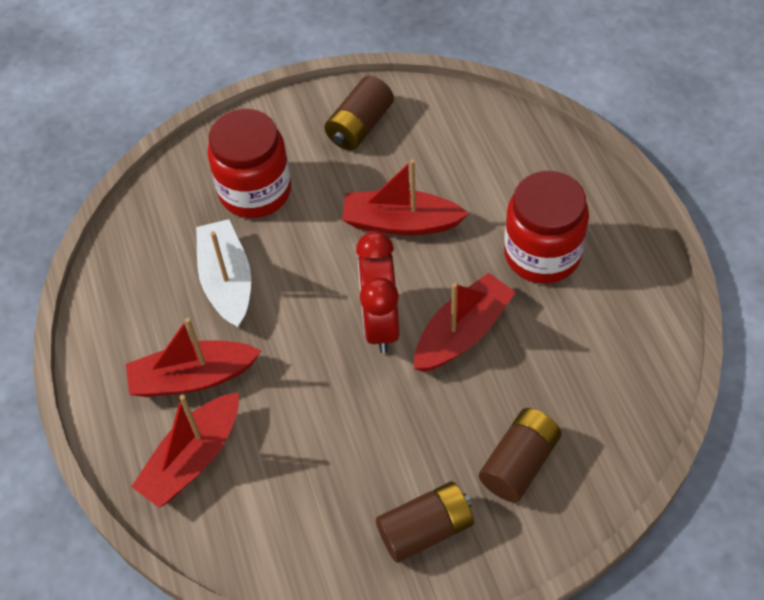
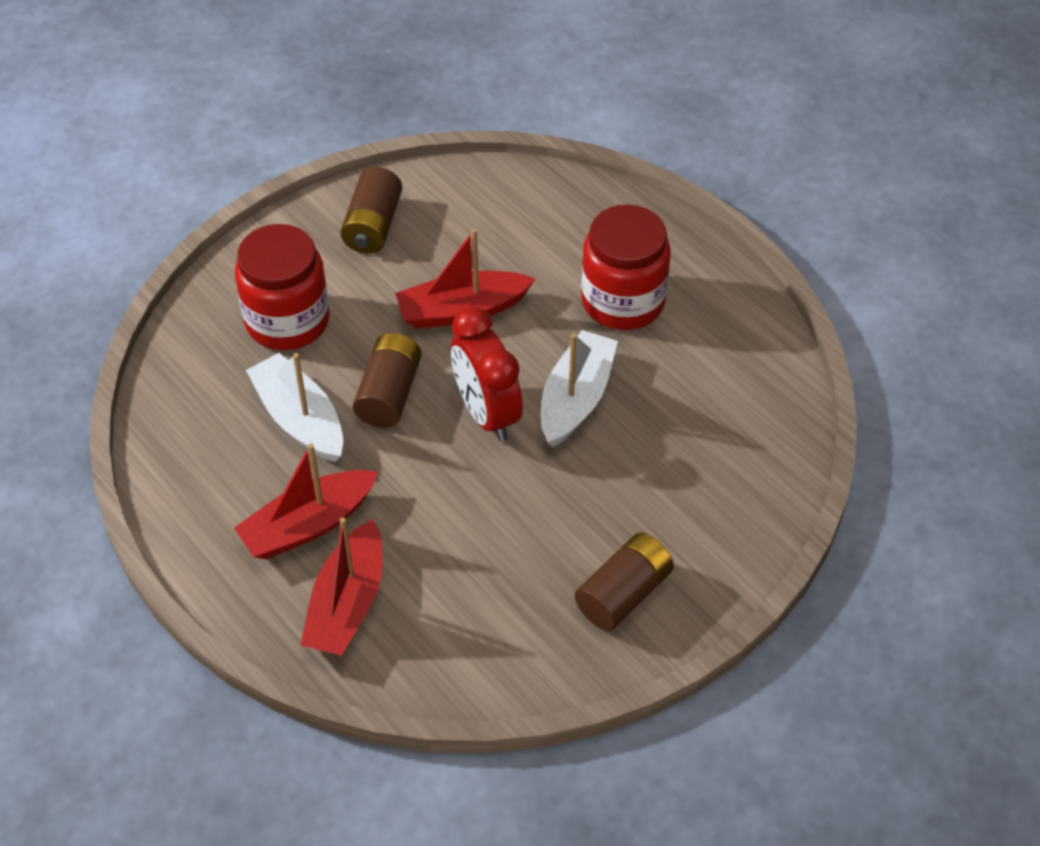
camera: 25 degrees left, 5 degrees down
(462, 332) = (576, 398): red boat -> white boat
(519, 463) = (688, 504): brown battery -> brown battery (389, 394)

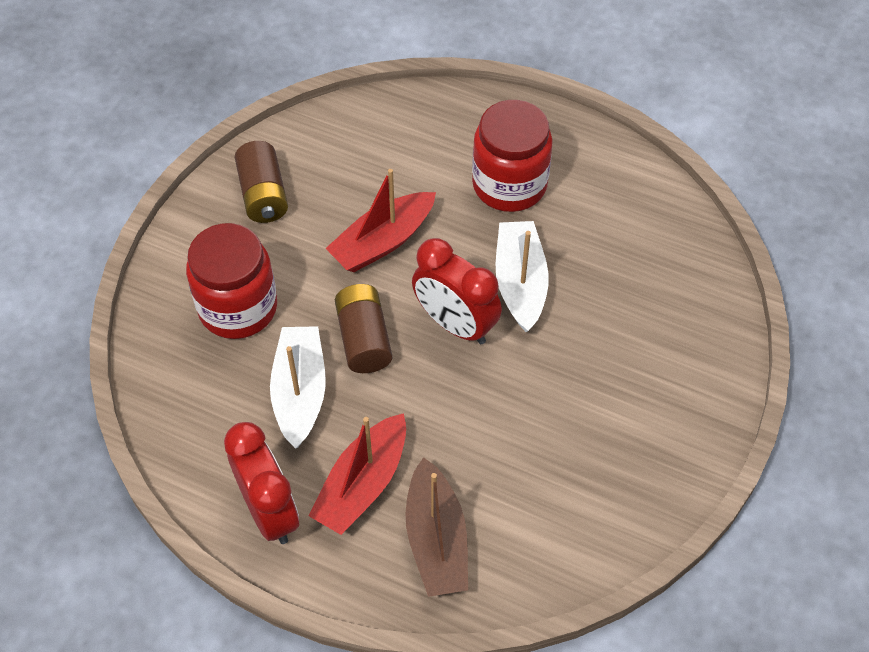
camera: 25 degrees left, 5 degrees up
(208, 514) = (269, 511): none -> red clock
(299, 419) = (300, 392): white boat -> white boat turned 60 degrees clockwise
(347, 604) = (436, 540): red boat -> brown boat
(623, 594) = (653, 434): brown battery -> none

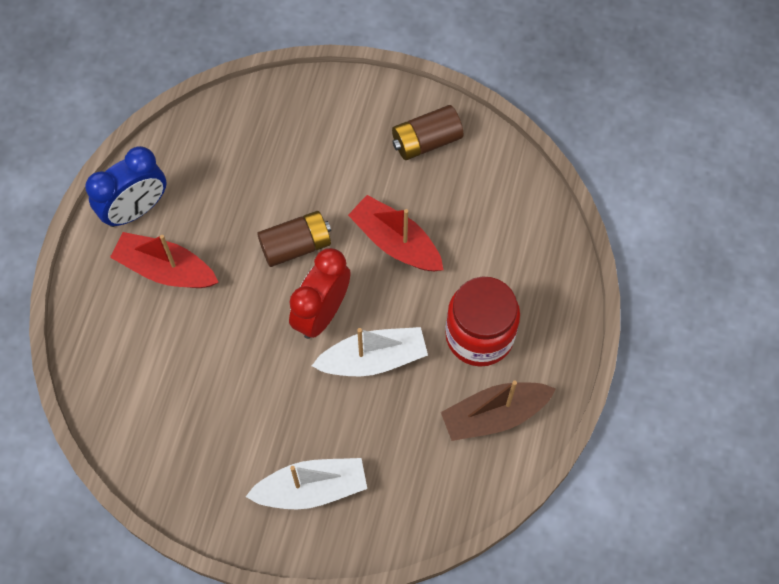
camera: 80 degrees right, 10 degrees up
(238, 307) = (310, 148): red jar -> none
(269, 511) = (136, 210): red clock -> blue clock
(300, 392) = (240, 209): white boat -> white boat (312, 488)
(436, 540) = (125, 330): brown boat -> brown boat (494, 415)

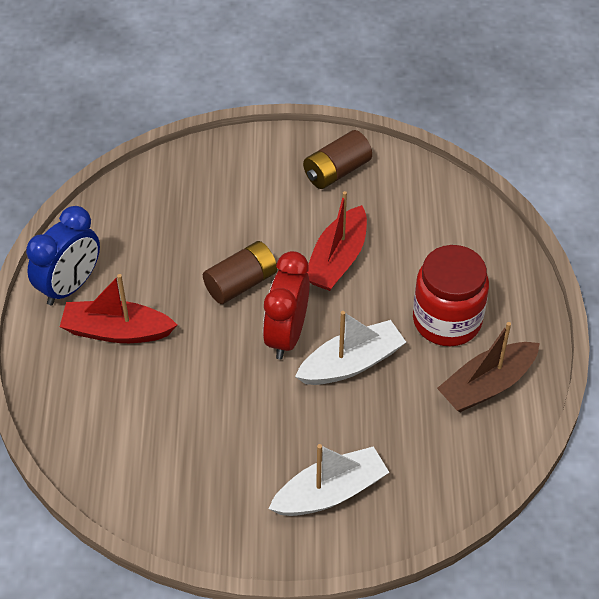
camera: 15 degrees left, 15 degrees down
(395, 242) = (337, 259): red boat -> red boat turned 90 degrees counterclockwise

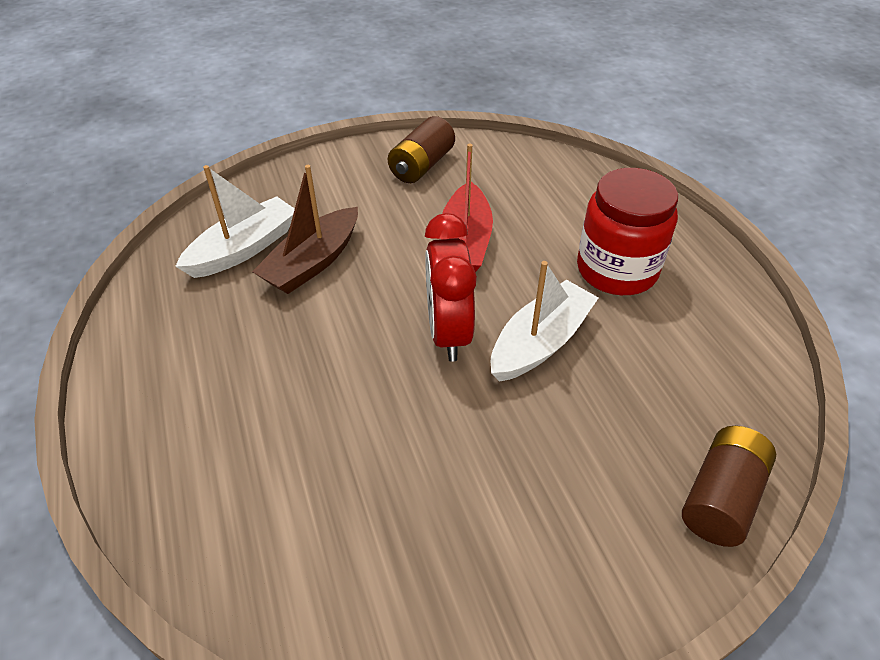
camera: 20 degrees left, 5 degrees down
(70, 286) = (150, 350): blue clock -> none
(116, 331) = (230, 387): red boat -> none
(241, 283) = (368, 292): brown battery -> brown battery (720, 498)
(330, 492) = (605, 510): white boat -> white boat (244, 248)
(487, 385) = (703, 323): brown boat -> brown boat (312, 262)

